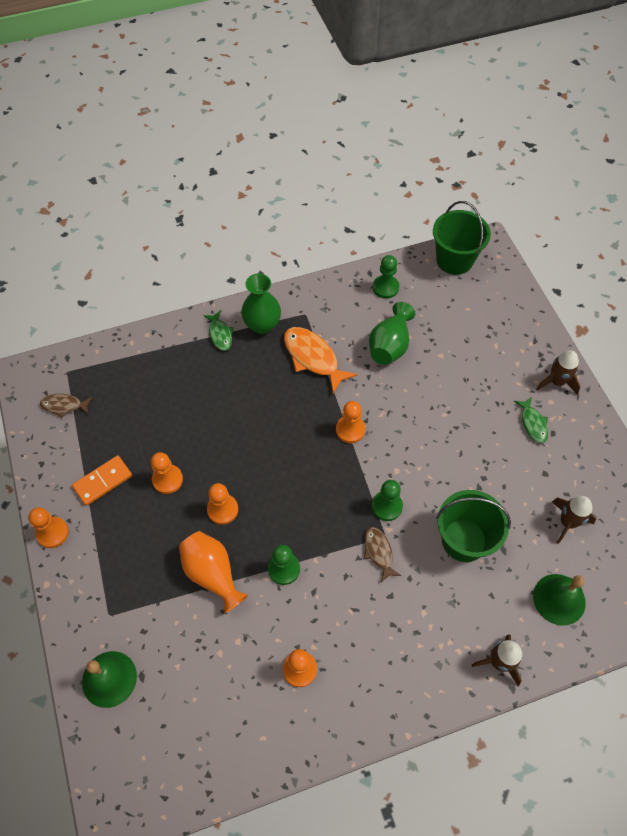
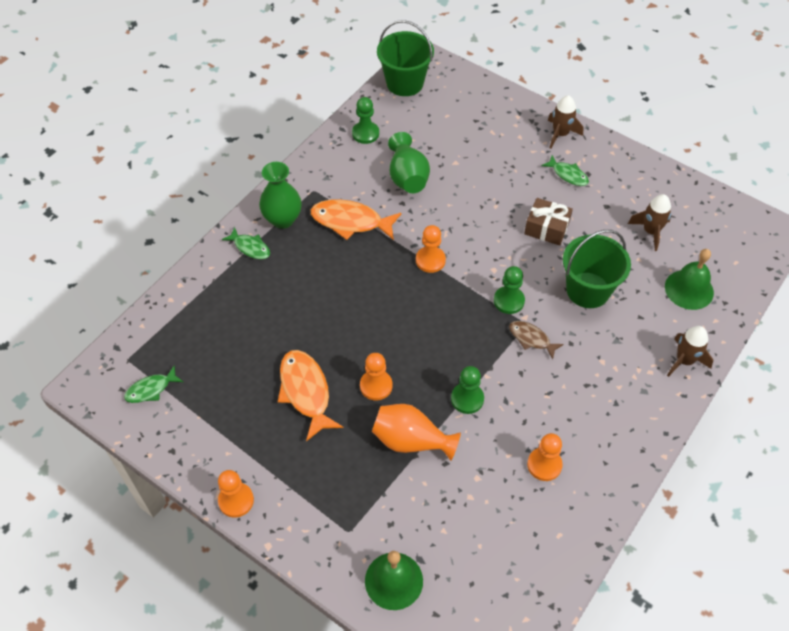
camera: 35 degrees left, 5 degrees down
(64, 406) = (151, 389): brown fish -> green fish
(103, 481) = (246, 429): orange domino -> none
(167, 479) = (306, 392): orange pawn -> orange fish
(473, 461) = (546, 228): none -> brown gift

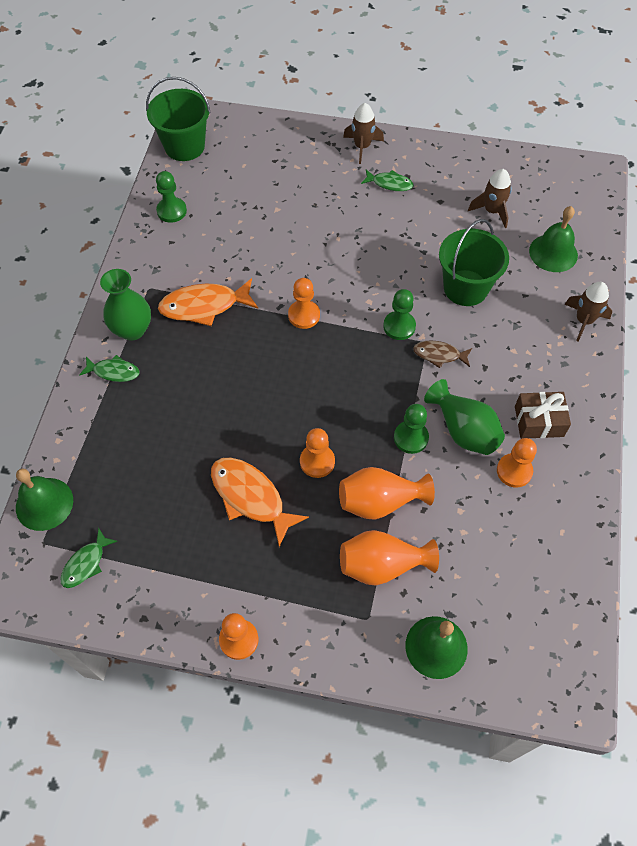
camera: 25 degrees left, 5 degrees up
(144, 330) = (44, 504): none -> green bell
(384, 493) = (382, 565): none -> orange vase
(407, 177) = (237, 240): green vase -> green vase (463, 430)
(546, 228) = (397, 242): brown gift -> brown gift (539, 421)

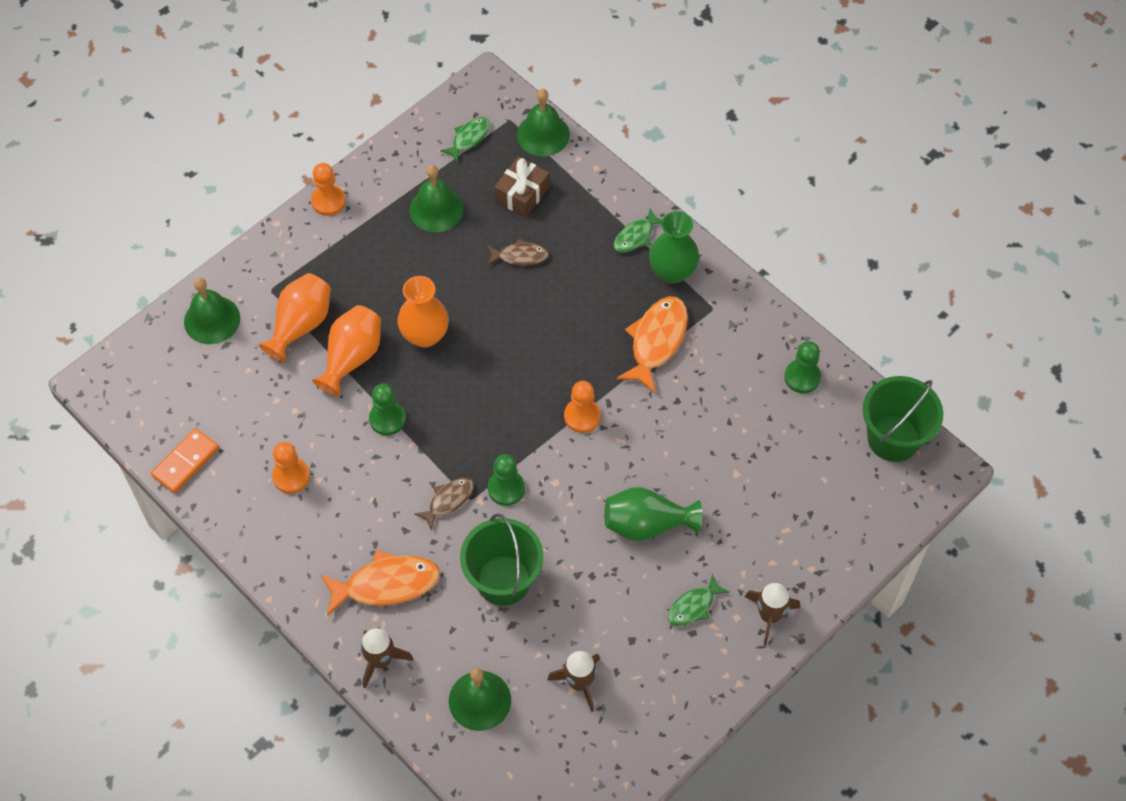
camera: 125 degrees right, 0 degrees up
(86, 563) = (469, 138): green fish -> green fish turned 60 degrees clockwise
(185, 538) = (436, 209): none -> green bell
(190, 441) = (520, 256): none -> brown fish
(250, 497) = (433, 270): orange fish -> orange fish (386, 584)
(317, 461) = (425, 335): orange pawn -> orange vase
(463, 430) = (360, 465): green vase -> green vase (647, 524)
(539, 421) = (317, 533): brown gift -> brown gift (522, 194)
(573, 560) = (185, 462): none -> orange domino

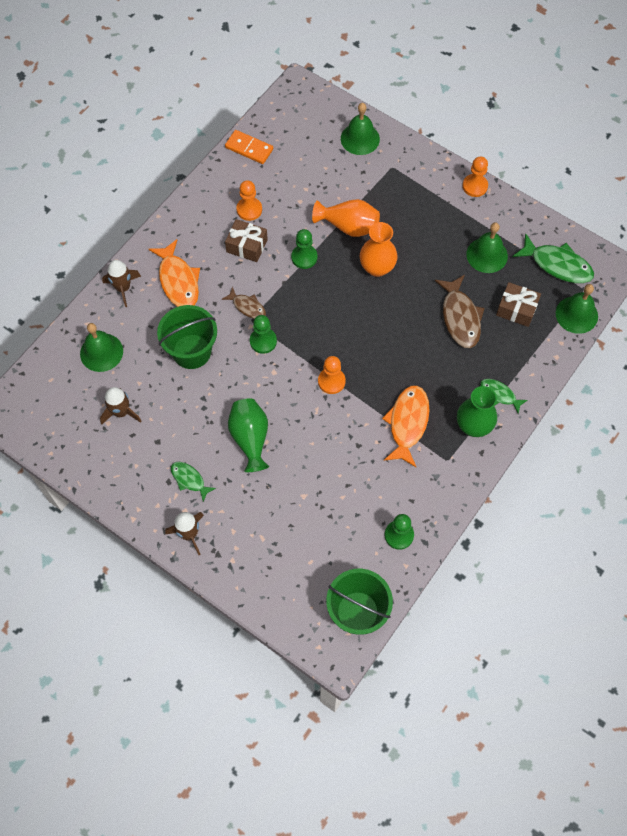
camera: 80 degrees right, 5 degrees up
(300, 325) = (368, 190): orange vase -> none
(351, 488) = (247, 246): none -> brown gift
(469, 138) = (557, 265): green fish -> green fish, size x1.73
(520, 256) = (460, 317): brown fish -> brown fish, size x1.73
(656, 341) = (407, 423): orange fish -> orange fish turned 90 degrees counterclockwise

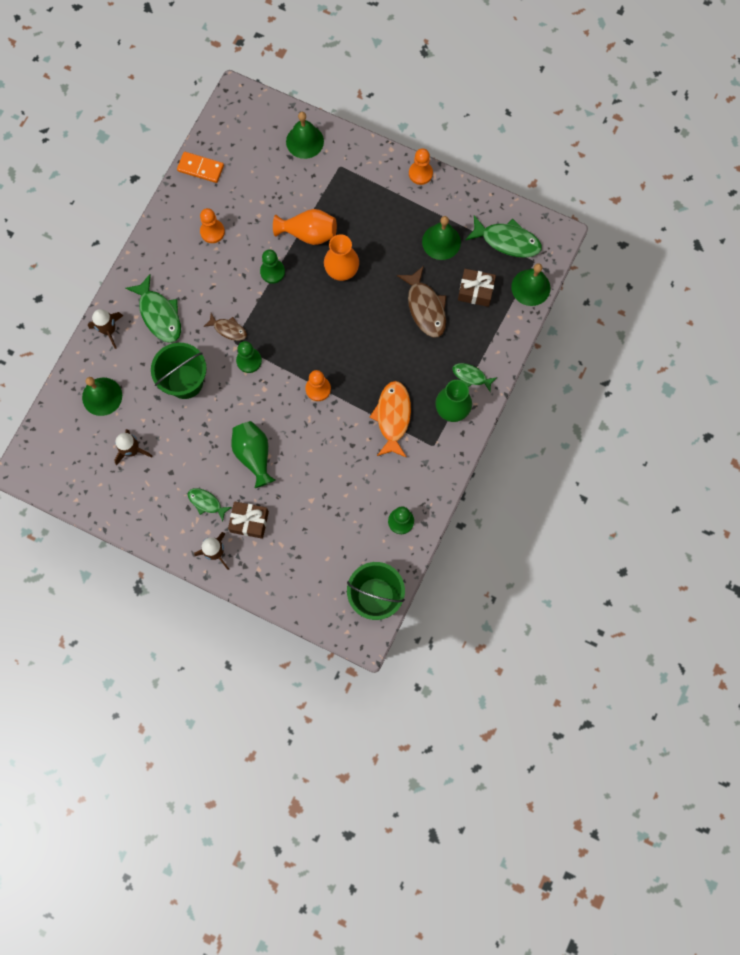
camera: 10 degrees left, 10 degrees up
(178, 281) = (159, 314): orange fish -> green fish
(247, 246) = (217, 269): brown gift -> brown gift (249, 522)

